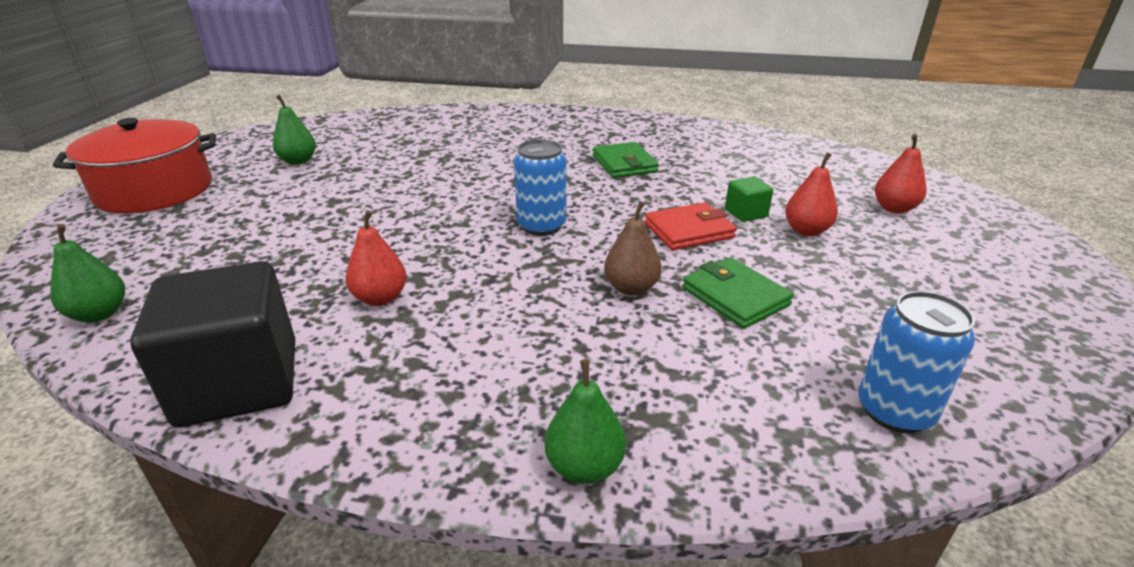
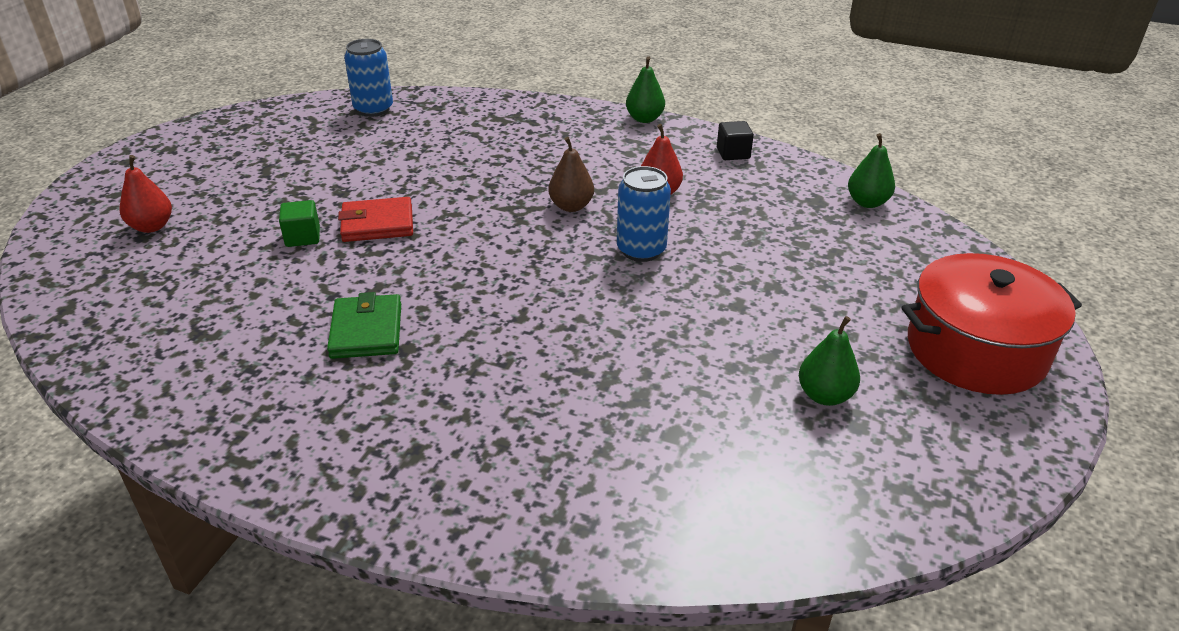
camera: 170 degrees left, 5 degrees up
(239, 383) = (733, 153): black cube -> black cube, size x0.44
(541, 226) = (513, 244): blue can -> blue can (641, 250)
(584, 467) = (544, 107): green pear -> green pear (644, 119)
(631, 288) = (467, 180): brown pear -> brown pear (571, 206)
(735, 296) = (396, 167): green wallet -> none
(806, 231) = (271, 212): red pear -> none

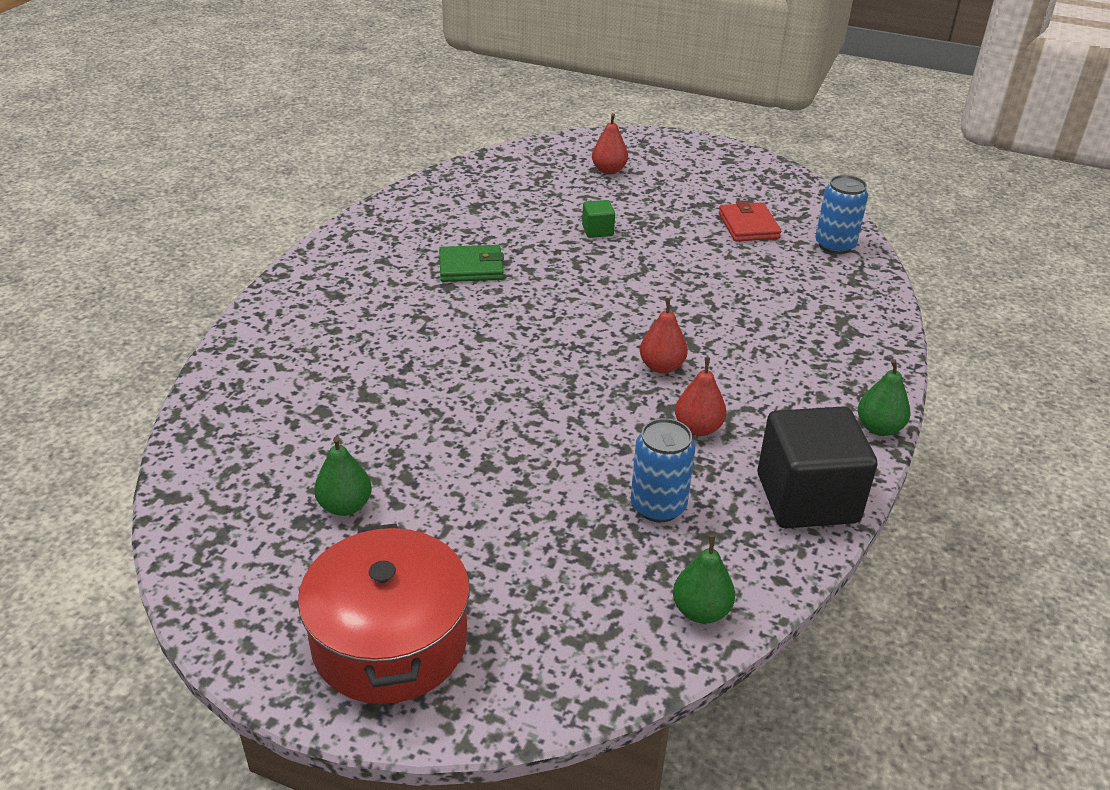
camera: 90 degrees right, 0 degrees up
(377, 224) = (620, 262): red wallet -> red wallet (748, 226)
(571, 206) = (661, 367): brown pear -> red pear
(641, 250) = (583, 409): blue can -> blue can (658, 506)
(733, 153) = (807, 498): black cube -> black cube, size x2.26

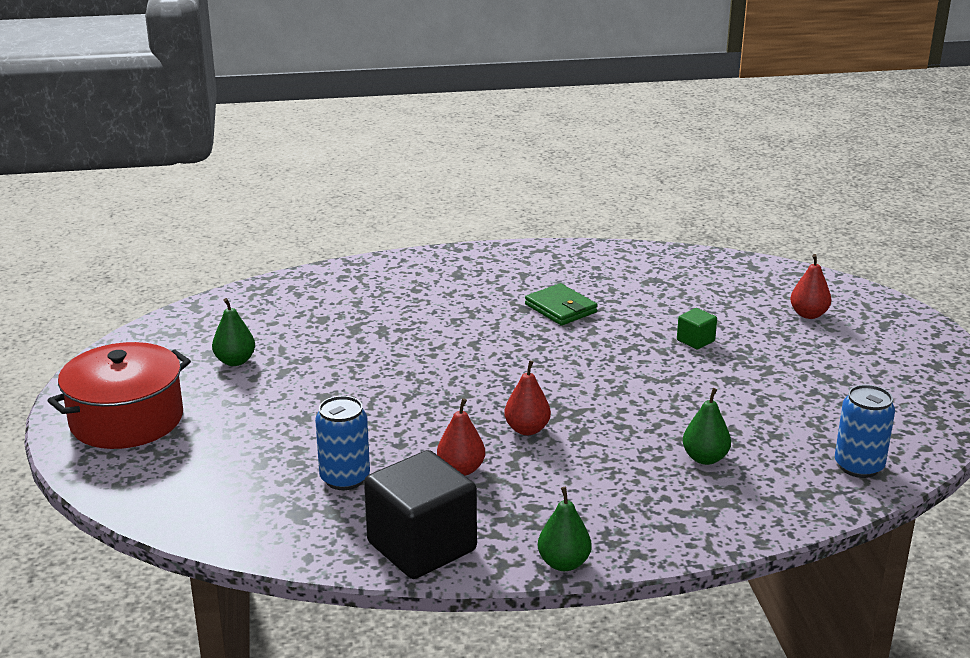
camera: 60 degrees right, 10 degrees down
(701, 611) = (244, 529): green pear -> green pear (705, 458)
(748, 226) = (821, 409): red wallet -> none

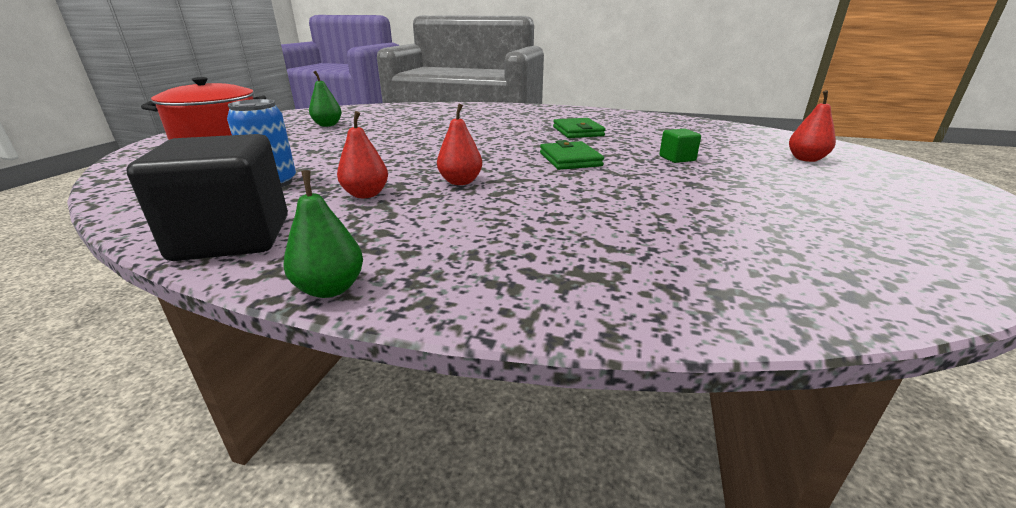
camera: 25 degrees right, 0 degrees up
(597, 367) = (570, 159): none -> green wallet
(705, 458) = (612, 232): green pear -> none
(858, 466) = (824, 281): blue can -> none

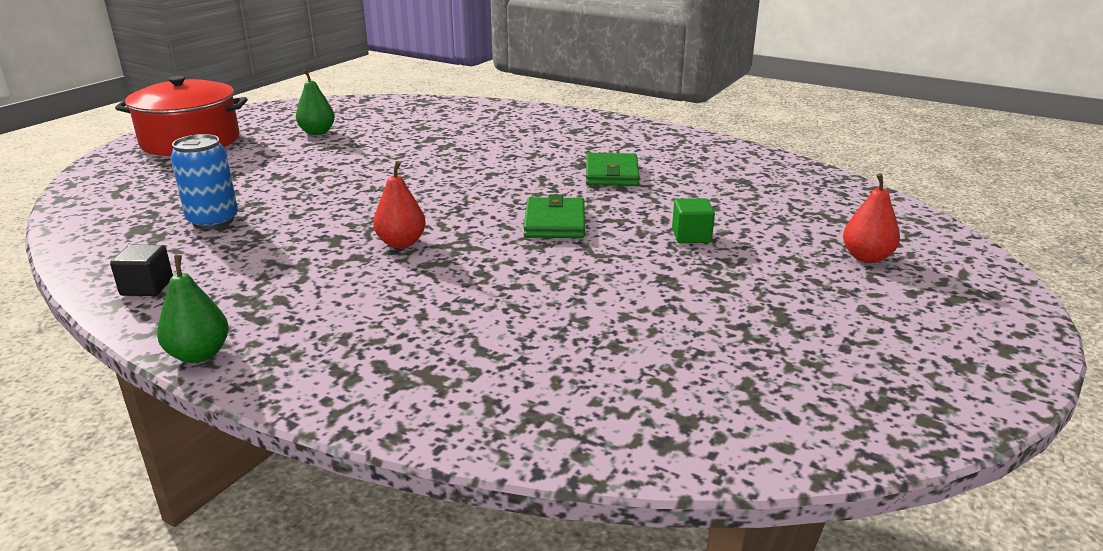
camera: 15 degrees right, 0 degrees up
(233, 237) = (147, 287): black cube -> black cube, size x0.44
(366, 194) = (293, 249): red pear -> none

